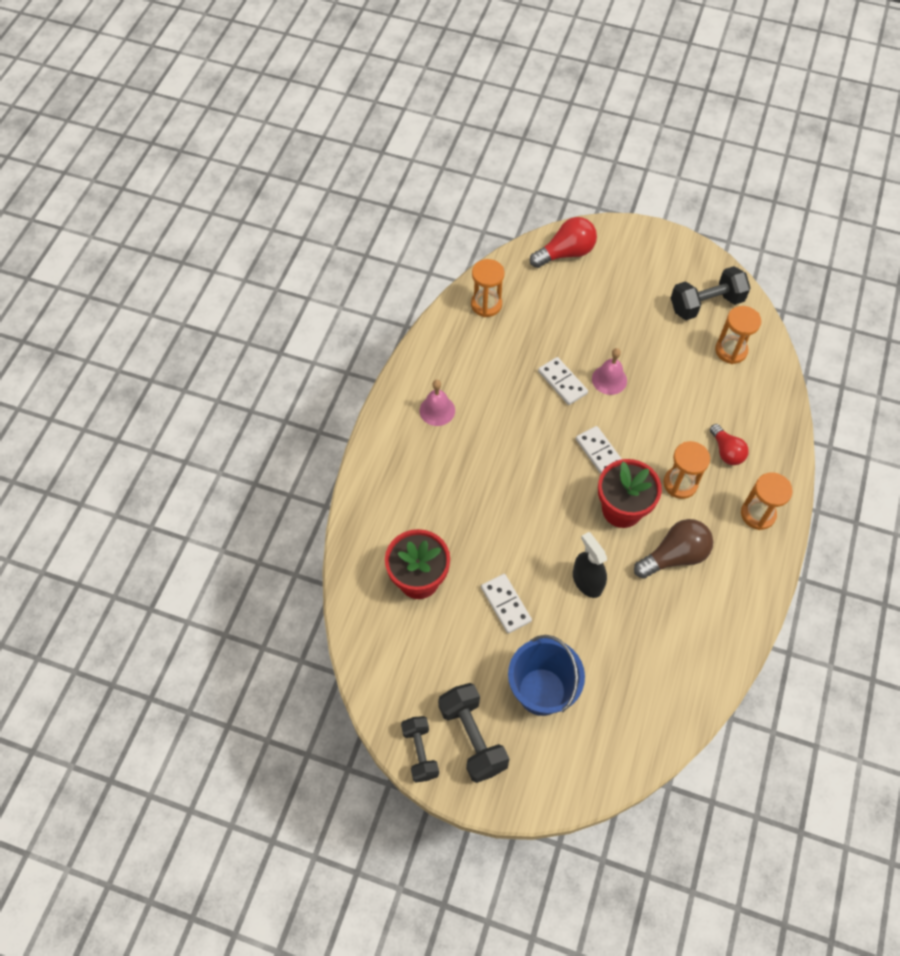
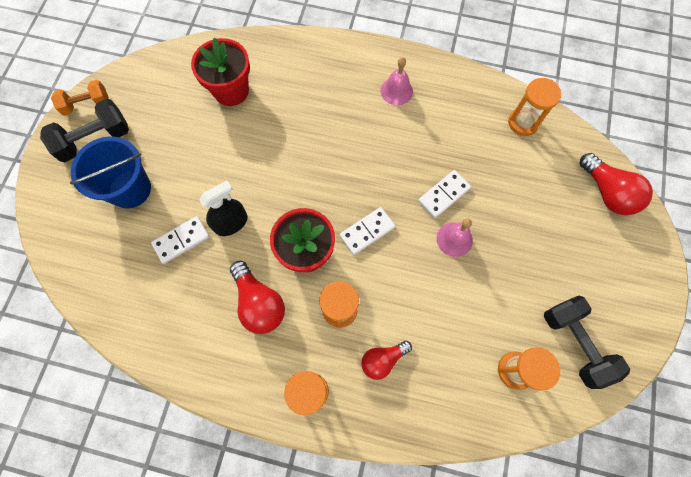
camera: 85 degrees right, 10 degrees up
(420, 752) = (86, 104): black dumbbell -> orange dumbbell
(506, 604) = (209, 157): white domino -> white domino (181, 240)
(674, 556) = (259, 303): brown light bulb -> red light bulb

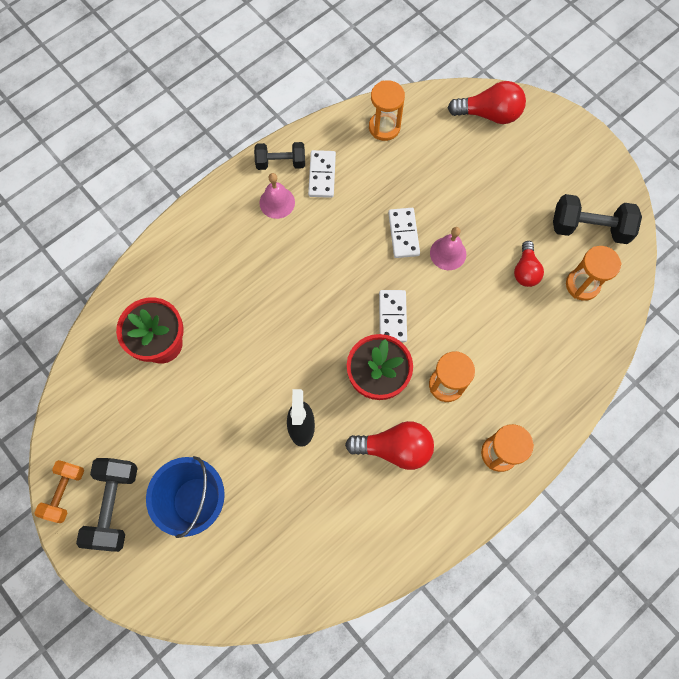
camera: 55 degrees left, 0 degrees up
(181, 240) = (287, 482): white domino -> white domino (322, 175)
(383, 360) = (510, 378): red light bulb -> red light bulb (525, 270)
(431, 72) = (281, 162): none -> black dumbbell

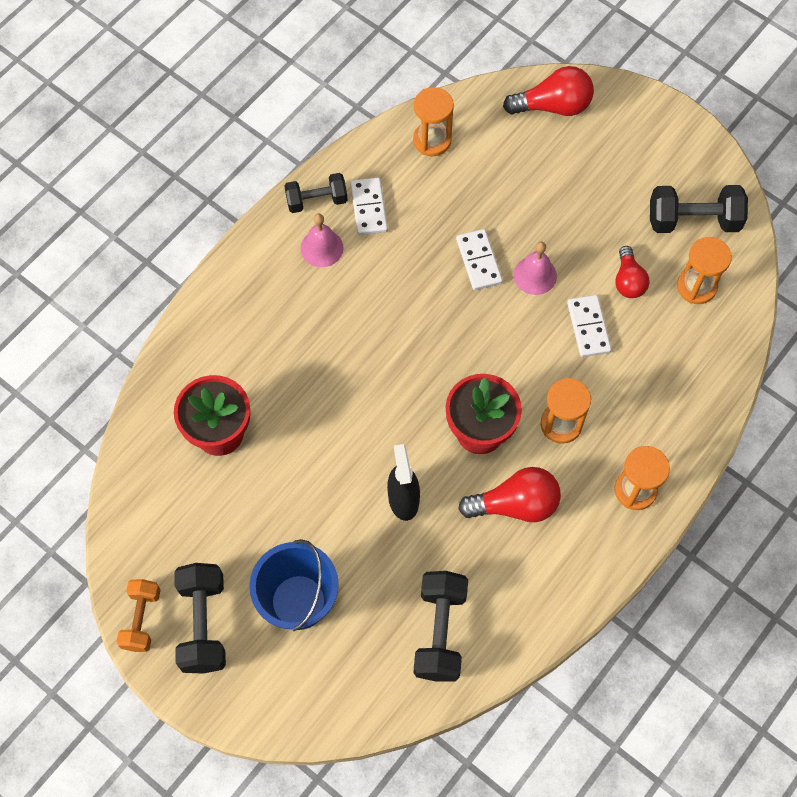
camera: 10 degrees left, 5 degrees down
(310, 549) = (440, 632): none -> black dumbbell
(392, 317) = (484, 358): white domino -> white domino (588, 327)

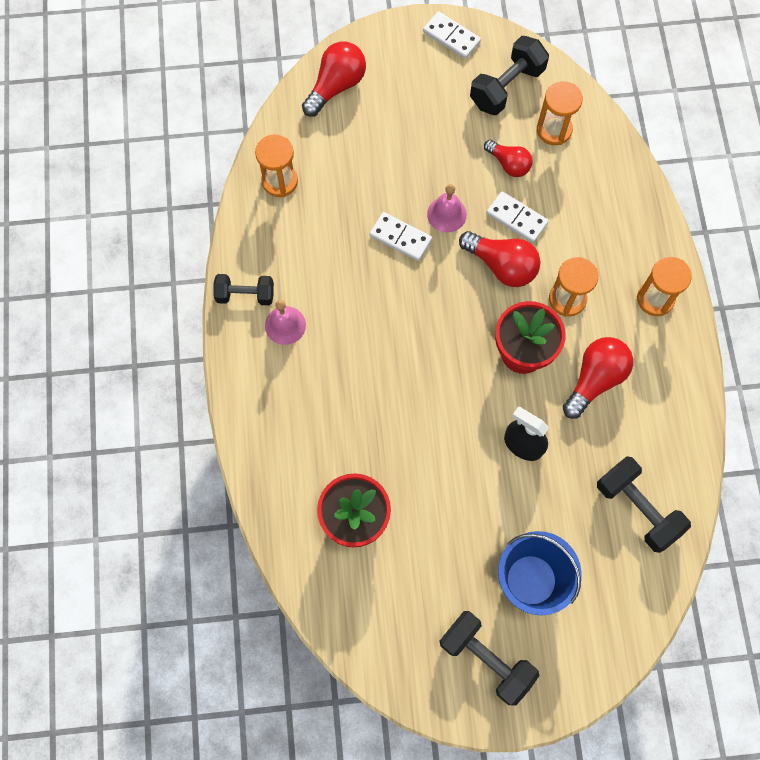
camera: 45 degrees left, 5 degrees up
(141, 619) = (442, 698): orange dumbbell -> none
(316, 200) = (245, 295): black dumbbell -> black dumbbell turned 60 degrees clockwise
(369, 208) = (287, 267): white domino -> white domino (451, 37)
(536, 352) = (502, 266): none -> red light bulb

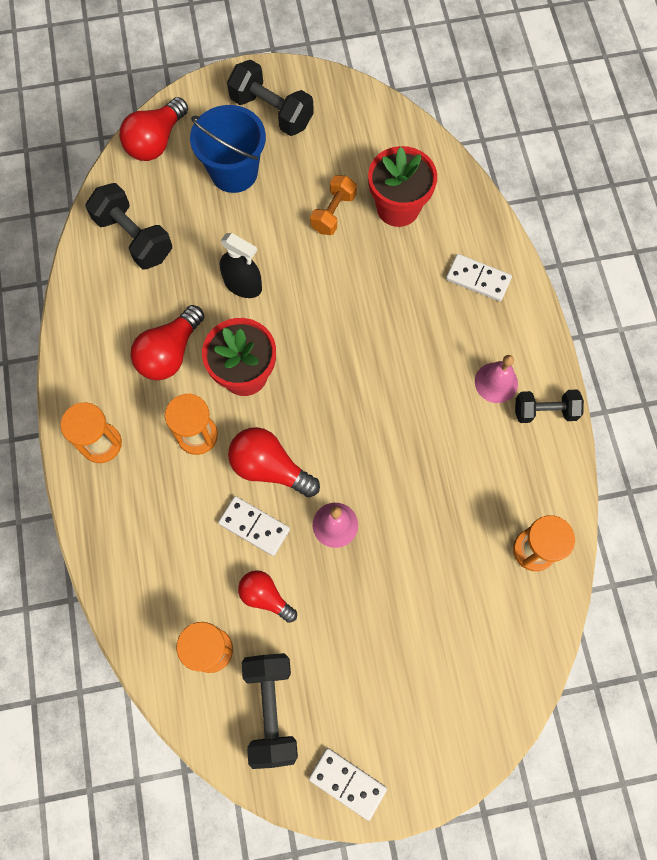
camera: 175 degrees right, 0 degrees up
(336, 86) = (488, 690): red light bulb -> red light bulb (156, 141)
(400, 238) = (385, 491): white domino -> white domino (478, 279)
(425, 519) = (333, 213): none -> orange dumbbell
(506, 87) = (271, 709): black dumbbell -> black dumbbell turned 45 degrees counterclockwise

